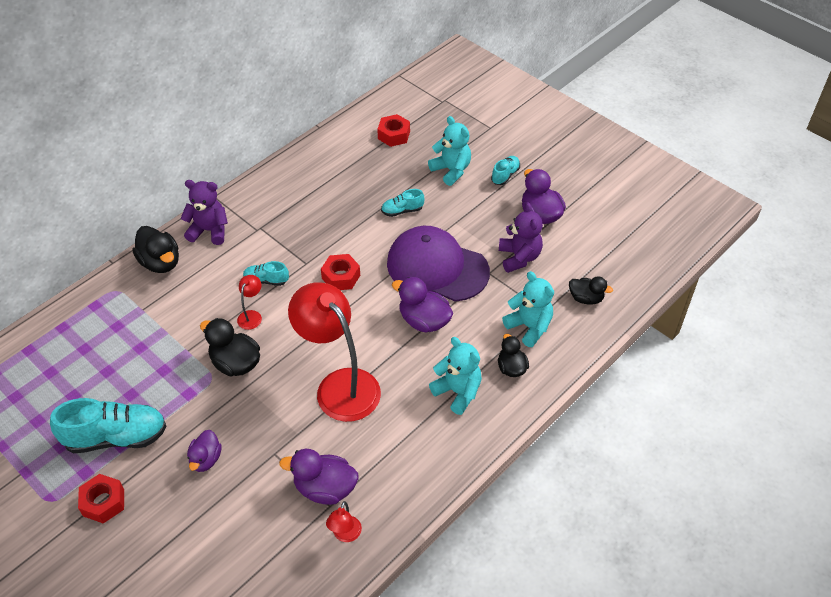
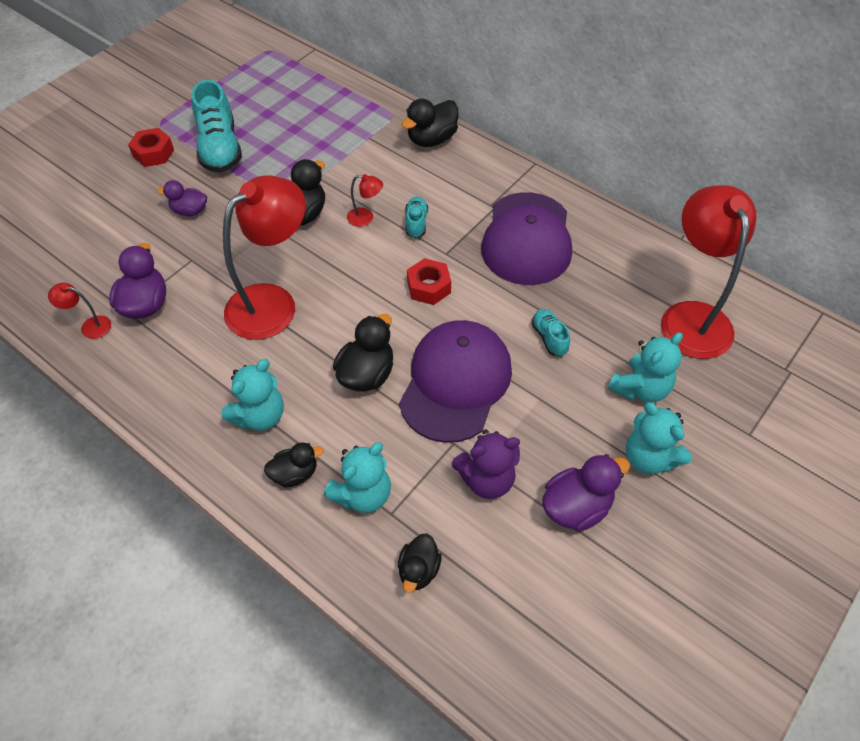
camera: 85 degrees right, 5 degrees up
(209, 231) = (482, 167): purple teddy bear -> none
(301, 211) = (527, 239): none -> purple cap
(394, 135) = (691, 317): red nut -> red lamp
(424, 321) = (366, 374): purple duck -> black duck
(505, 175) = (649, 457): turquoise shoe -> turquoise teddy bear

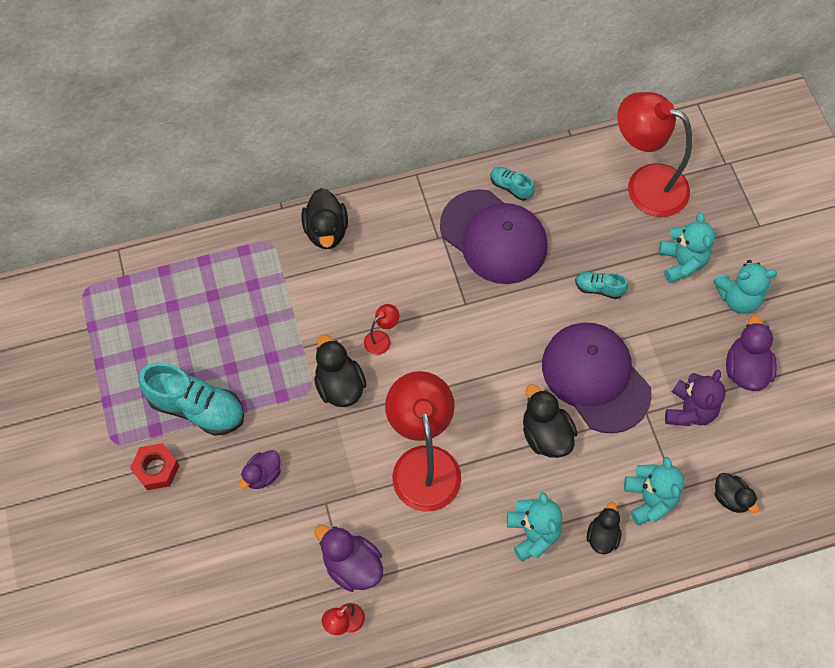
camera: 55 degrees left, 10 degrees up
(416, 223) = (416, 304): turquoise shoe -> turquoise shoe (511, 187)
(428, 287) = (491, 338): red nut -> none

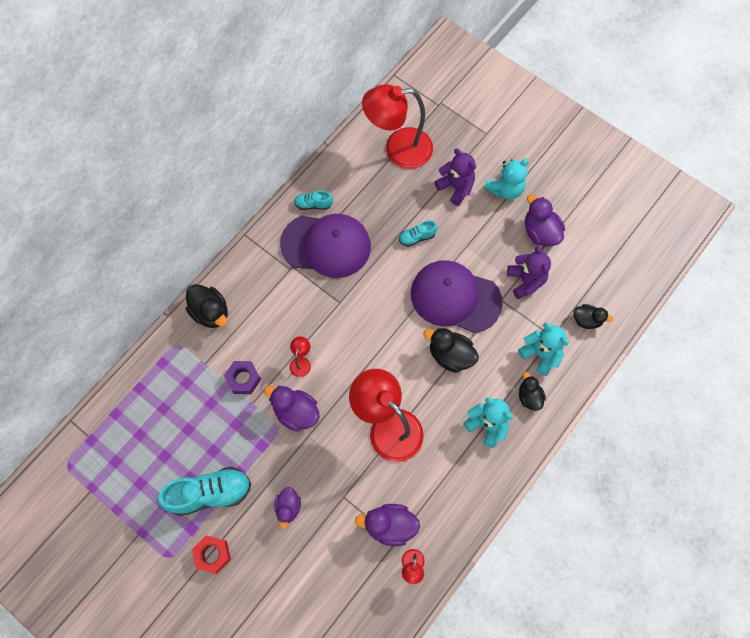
camera: 35 degrees left, 5 degrees up
(311, 318) = (243, 379): none -> purple nut
(339, 385) = (296, 412): black duck -> purple duck
(681, 262) = (456, 187): turquoise teddy bear -> purple teddy bear

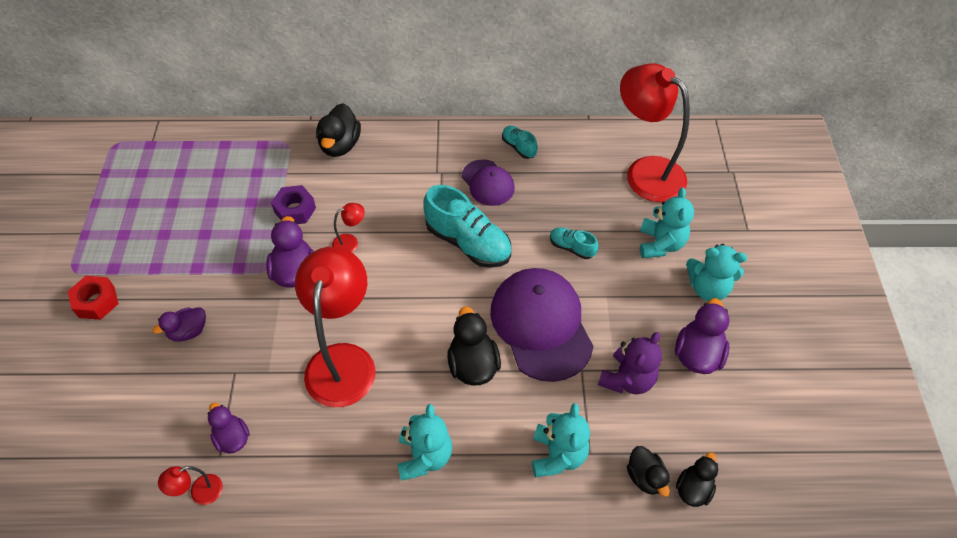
camera: 50 degrees right, 15 degrees down
(210, 493) = (159, 259): turquoise shoe -> turquoise shoe (468, 242)
(326, 245) = (488, 183): purple cap -> purple cap, size x0.55
(390, 525) = (232, 438): purple duck -> purple duck, size x0.65
(456, 187) = (660, 244): purple teddy bear -> turquoise teddy bear
(529, 397) = (495, 479): black duck -> black duck (693, 489)

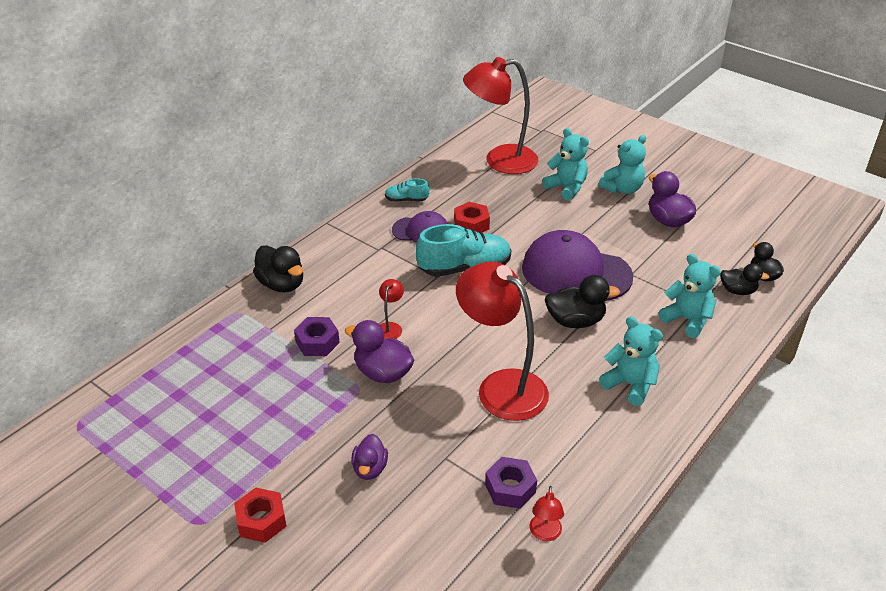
camera: 50 degrees left, 15 degrees down
(232, 438) = (510, 488): purple duck -> purple nut
(473, 364) = (575, 321): black duck -> black duck turned 150 degrees clockwise
(531, 210) = (471, 224): none -> red nut
(572, 247) = (526, 224): turquoise shoe -> none
(627, 379) = (658, 258): purple teddy bear -> none

